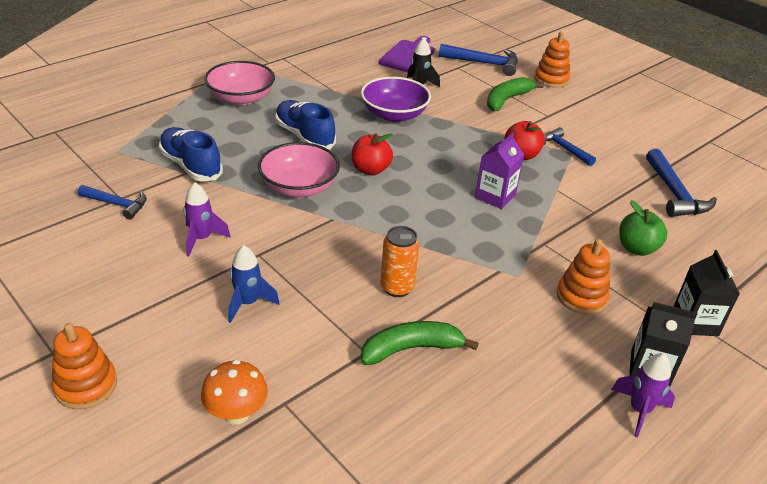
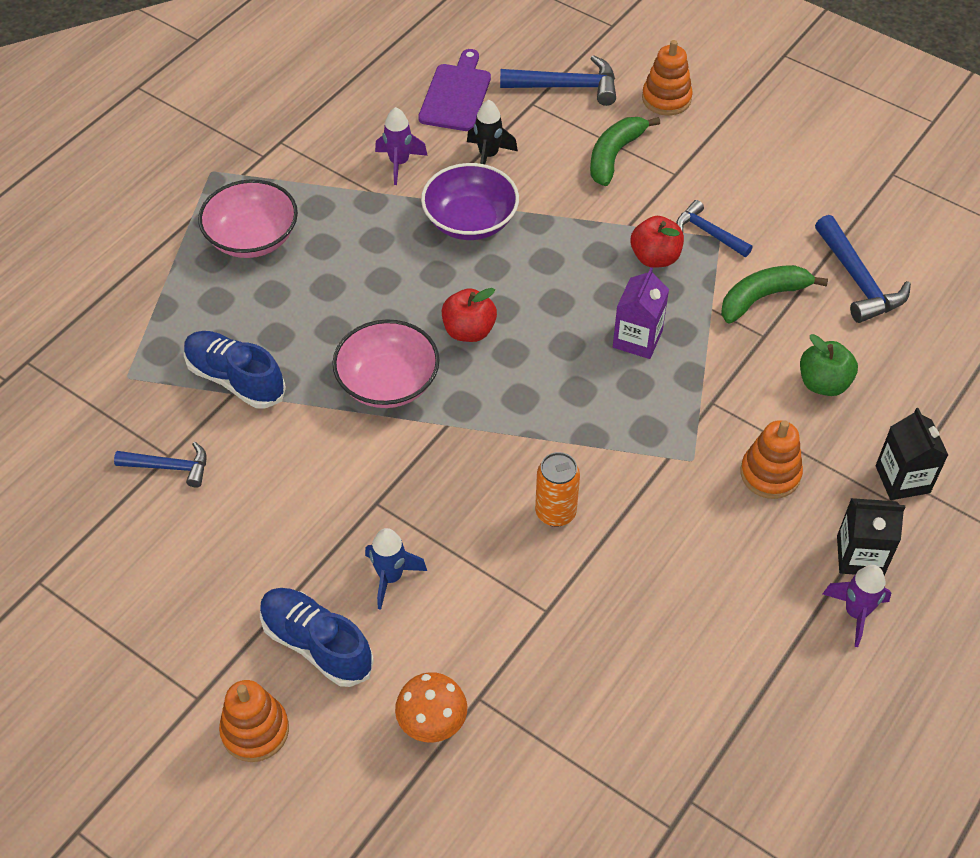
camera: 10 degrees left, 15 degrees up
(201, 239) = (298, 496): purple rocket -> purple rocket (399, 163)
(304, 136) = (364, 290): blue shoe -> blue shoe (316, 644)
(411, 349) = (595, 594): green banana -> green banana (762, 297)

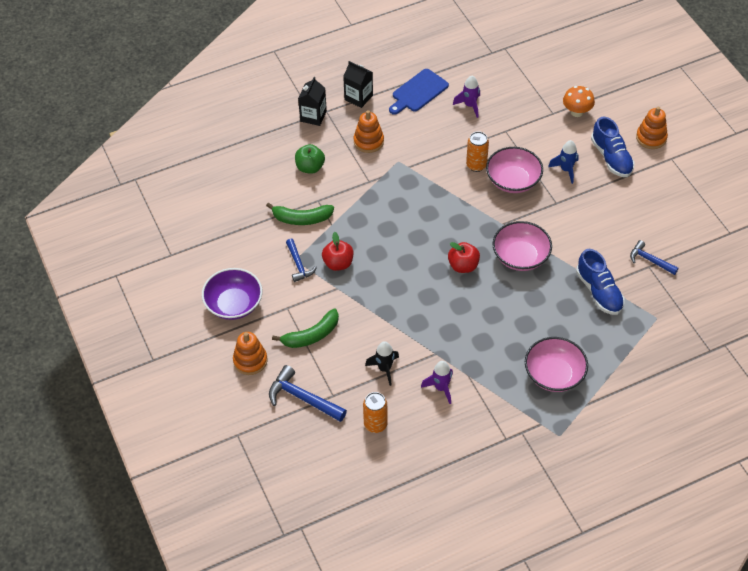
camera: 150 degrees left, 0 degrees up
(456, 95) = (375, 424): purple cutting board -> orange can
(470, 221) = (422, 329): purple bowl -> purple bowl (234, 304)
(474, 512) = (513, 180): none -> pink bowl
(637, 339) = (381, 225): purple carton -> none
(763, 621) = (418, 92): none -> blue cutting board
(855, 613) = (379, 80): purple rocket -> purple rocket (469, 105)
(858, 281) = (247, 206): blue hammer -> none

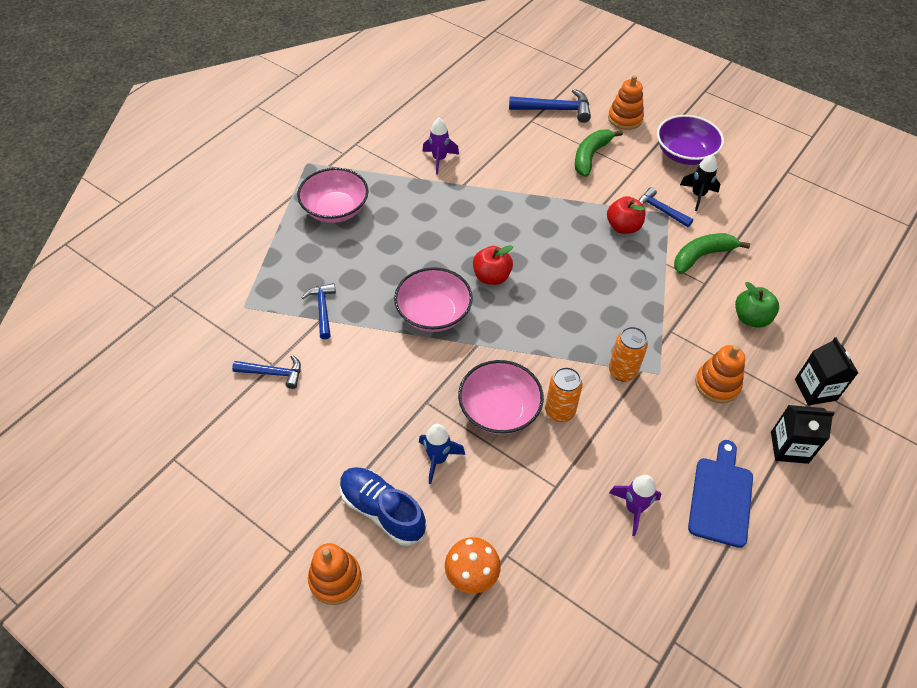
camera: 150 degrees right, 0 degrees up
(375, 424) = (478, 114): orange can -> orange can (622, 371)
(384, 369) = (502, 155): black rocket -> black rocket (698, 195)
(599, 292) = (322, 309): blue shoe -> blue hammer

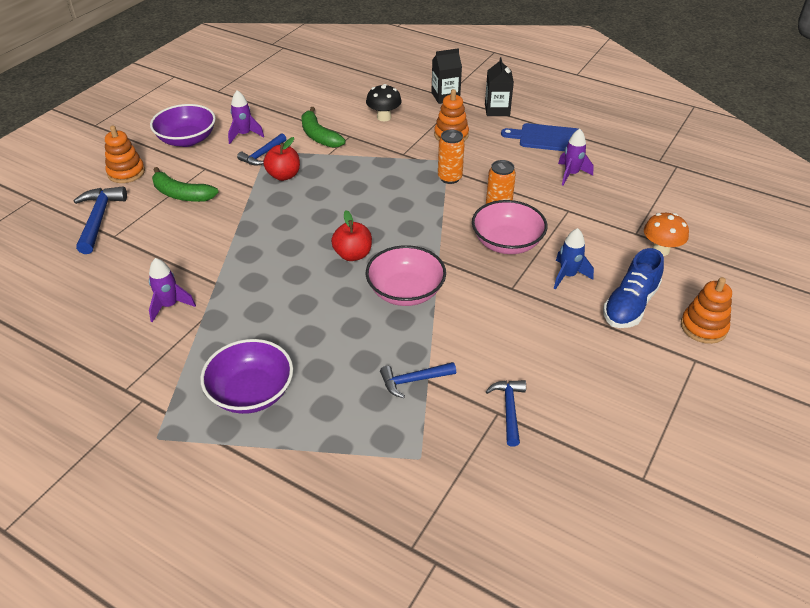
camera: 95 degrees left, 10 degrees down
(335, 209) = (251, 392): pink bowl -> purple bowl
(698, 195) = (244, 135): black rocket -> purple rocket
(751, 318) = (384, 117): green apple -> black mushroom

